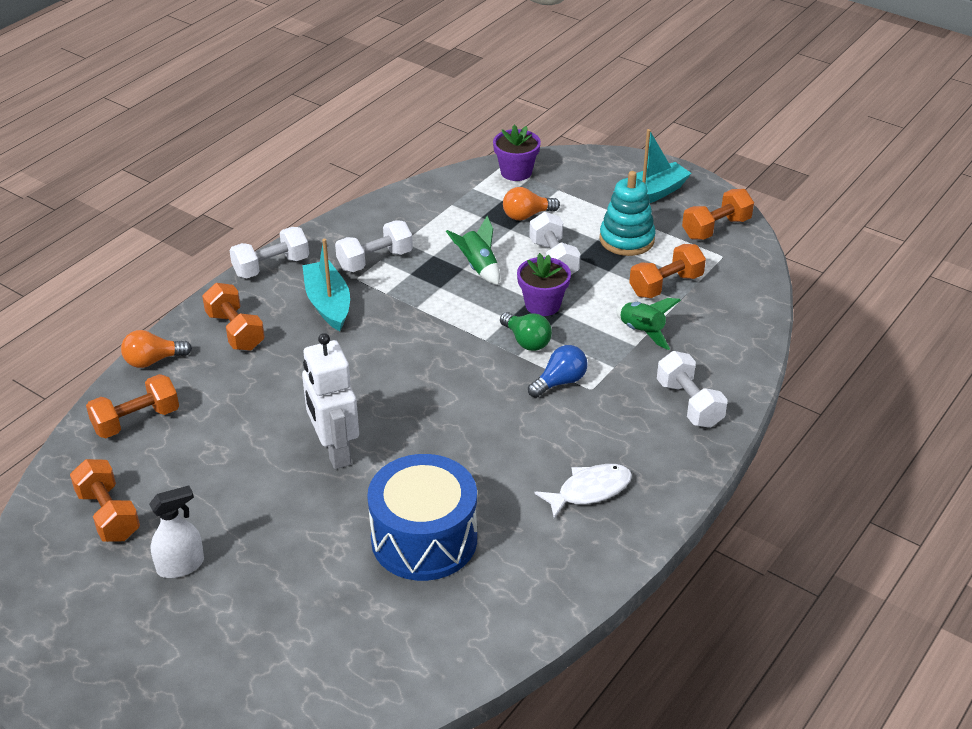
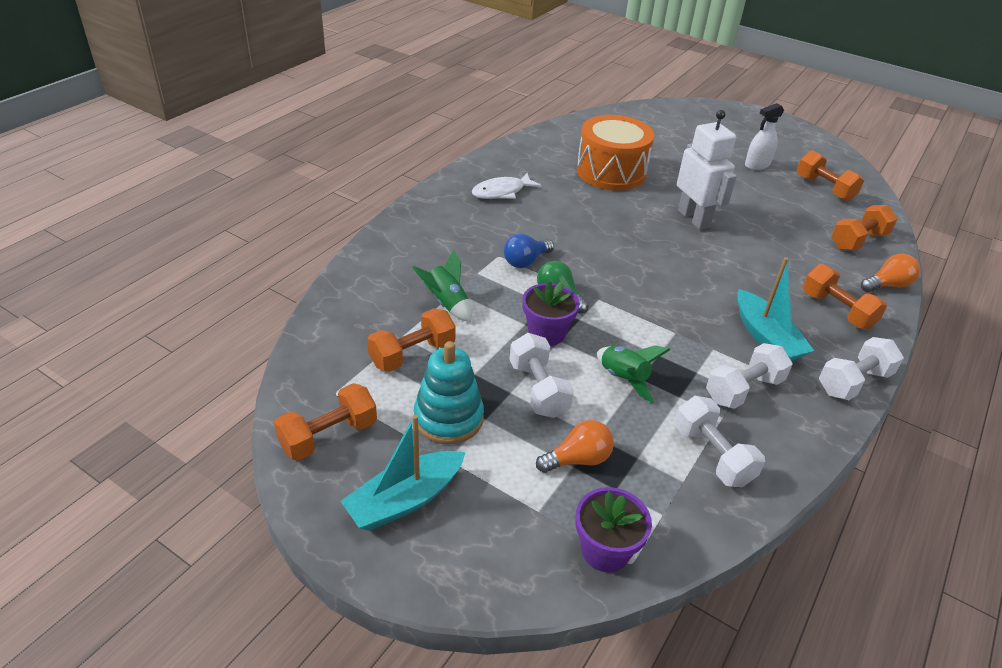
camera: 175 degrees right, 0 degrees up
(424, 539) = (611, 172): blue drum -> orange drum
(689, 404) = (416, 243): white dumbbell -> white dumbbell (712, 455)

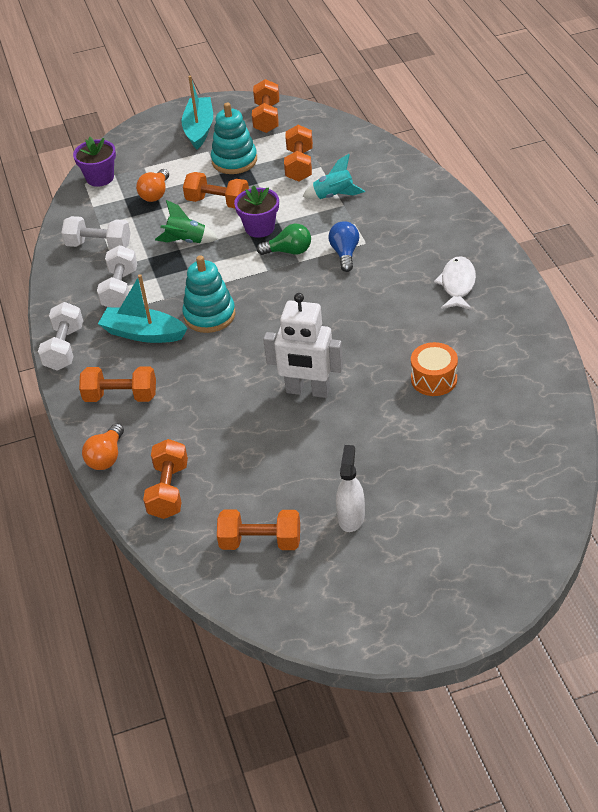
camera: 135 degrees right, 5 degrees up
(446, 303) = (334, 196): green rocket -> turquoise rocket
(538, 389) = (218, 202): white dumbbell -> orange dumbbell
(611, 172) = (434, 379): orange drum -> orange drum, size x0.55
(693, 306) = (209, 315): none -> turquoise stacking toy

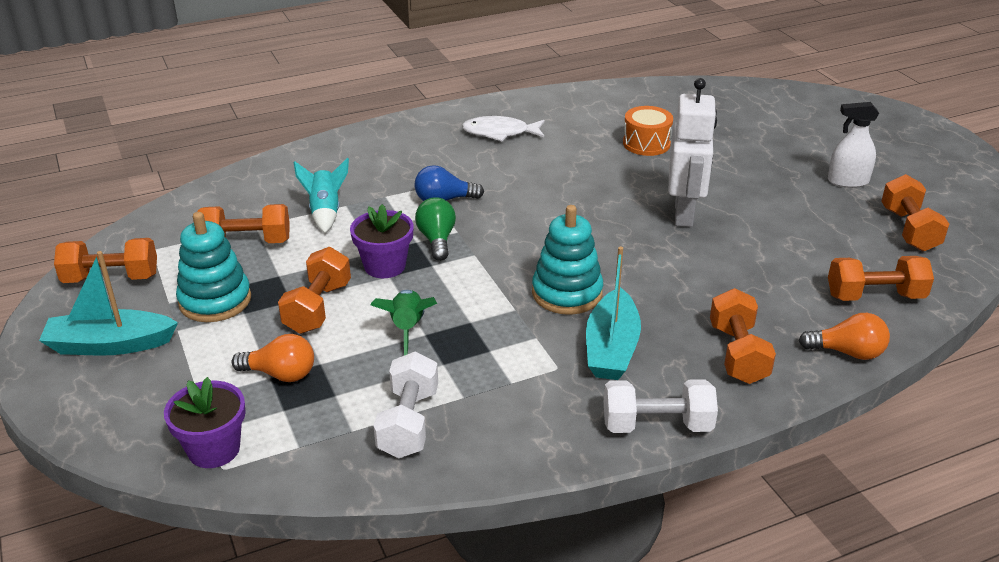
camera: 100 degrees left, 10 degrees down
(120, 289) = (518, 383): white dumbbell -> none

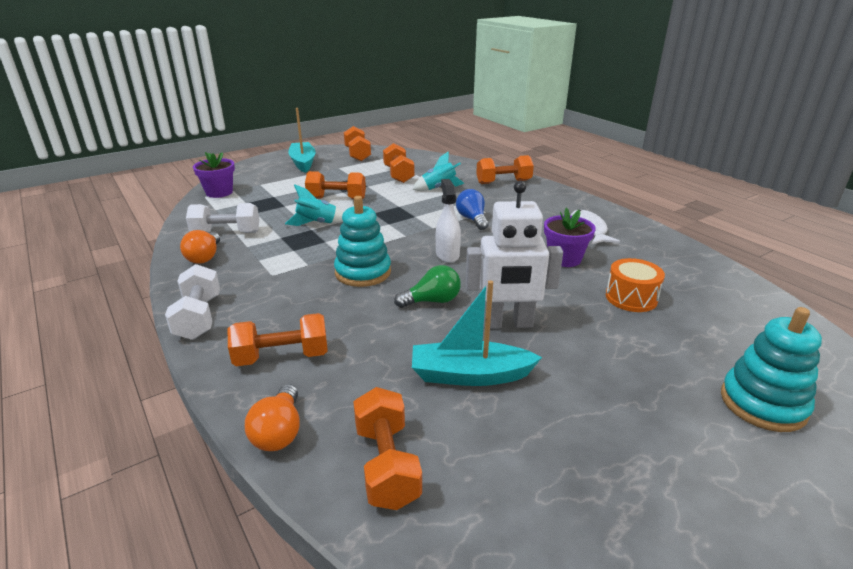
camera: 80 degrees right, 5 degrees down
(215, 300) = (341, 176): turquoise stacking toy -> turquoise stacking toy (763, 403)
(280, 374) = (276, 198): orange light bulb -> orange light bulb (205, 257)
(385, 266) = (383, 210): purple flower pot -> purple flower pot (564, 259)
(407, 329) = (316, 223): green rocket -> turquoise rocket
(437, 240) = (419, 222): green light bulb -> green light bulb (432, 301)
(611, 348) = (293, 294): turquoise boat -> turquoise boat (470, 375)
(847, 181) = (662, 457): white spray bottle -> white spray bottle (447, 255)
(909, 230) = (562, 519): orange dumbbell -> orange dumbbell (503, 182)

